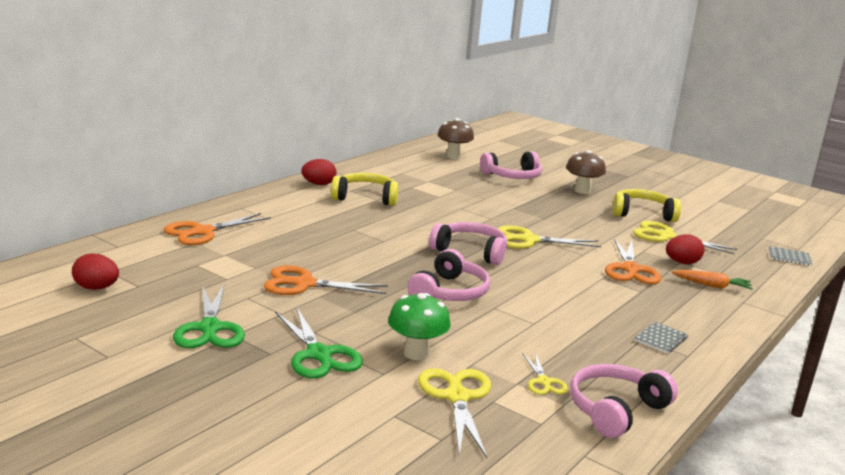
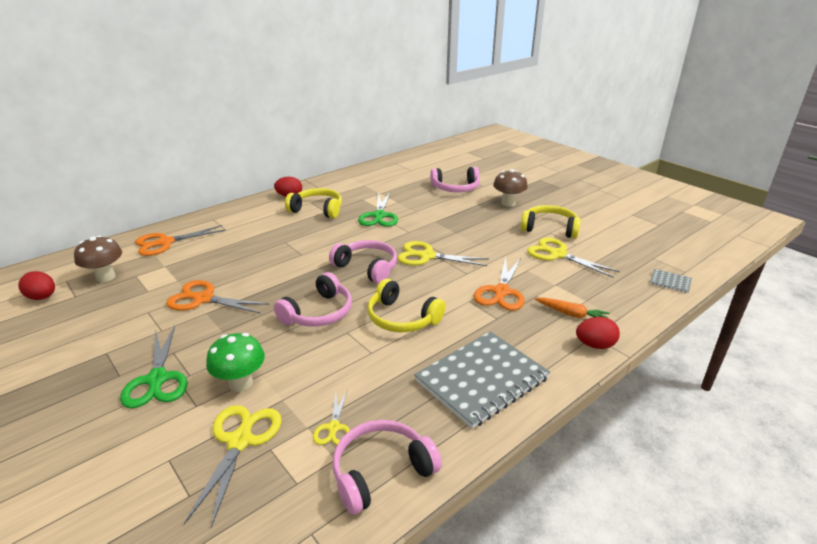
camera: 15 degrees right, 10 degrees up
(210, 329) = (92, 345): green scissors -> green scissors (379, 216)
(453, 156) = (418, 168): brown mushroom -> brown mushroom (106, 277)
(543, 294) = (402, 318): none -> yellow headphones
(660, 339) = (482, 379): grey notebook -> grey notebook, size x2.38
(682, 263) = (556, 286): red egg -> red egg (595, 345)

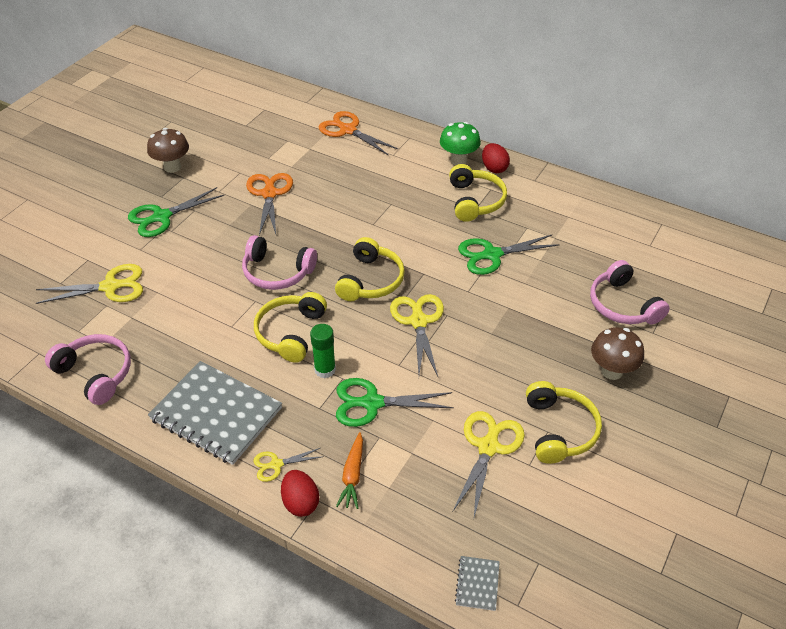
camera: 70 degrees right, 15 degrees up
(42, 297) = (237, 111): red egg -> none
(106, 277) = (278, 126): brown mushroom -> brown mushroom (172, 167)
(241, 383) = (169, 262): green mushroom -> green mushroom (458, 160)
(333, 428) = (134, 332): yellow scissors -> yellow scissors (276, 465)
(367, 267) = (371, 280): pink headphones -> yellow headphones
(455, 308) = (325, 370): none -> green glue stick
(501, 292) = (371, 403): orange scissors -> green scissors

